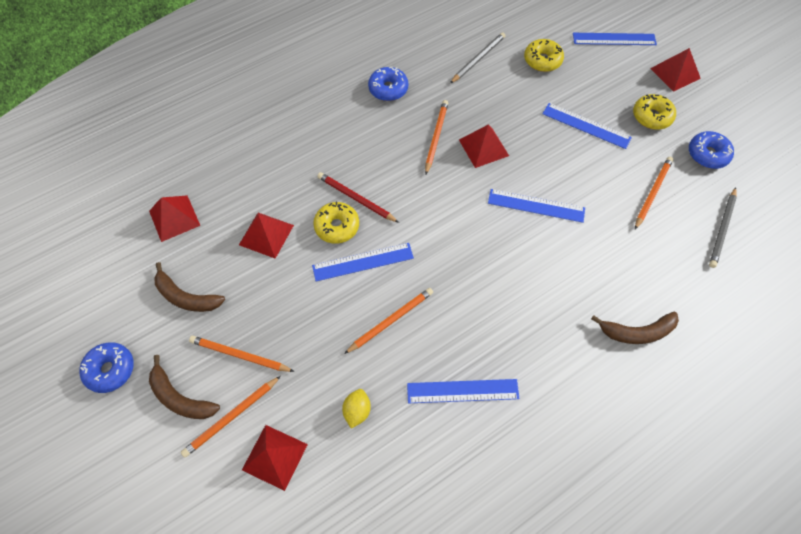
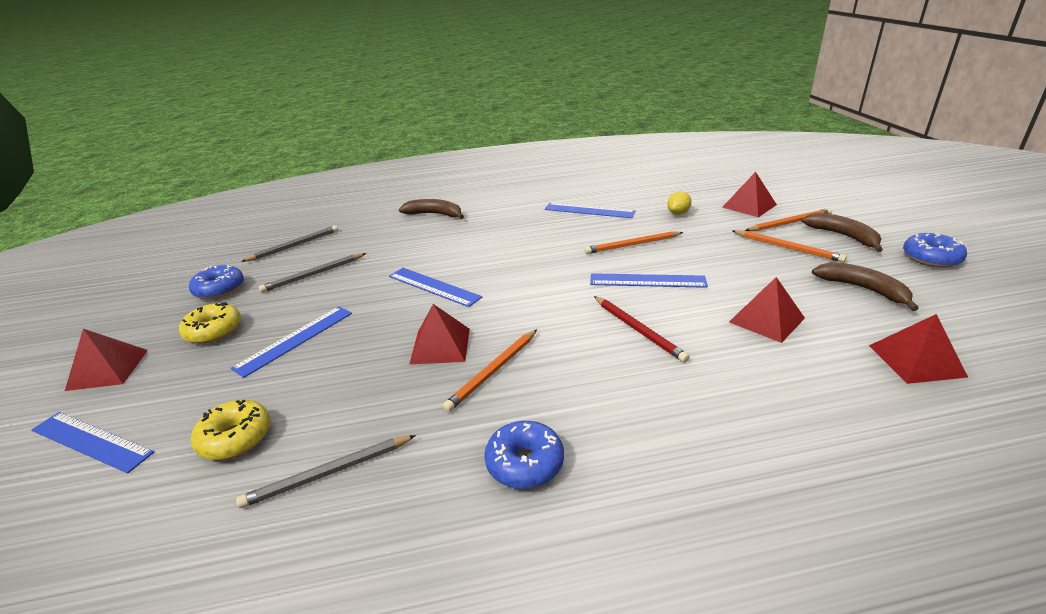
camera: 155 degrees left, 30 degrees down
(337, 226) = (670, 311): yellow donut -> none
(586, 125) = (295, 339): blue ruler -> blue ruler turned 75 degrees clockwise
(652, 193) = (313, 275): orange pencil -> grey pencil

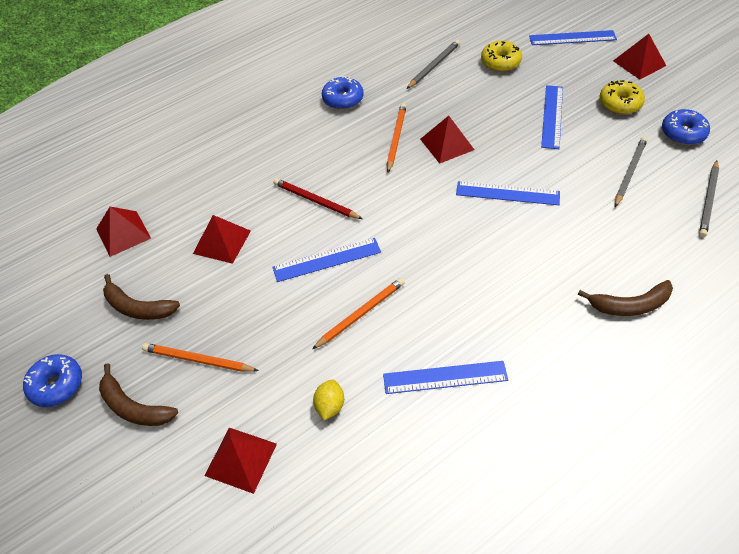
camera: 155 degrees right, 20 degrees up
(789, 223) = (191, 422): orange pencil -> none

